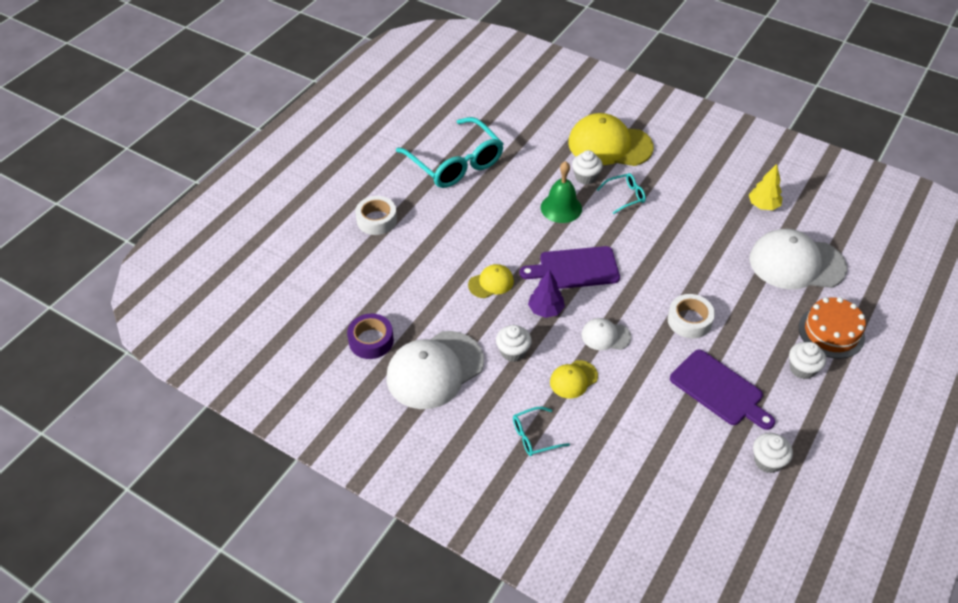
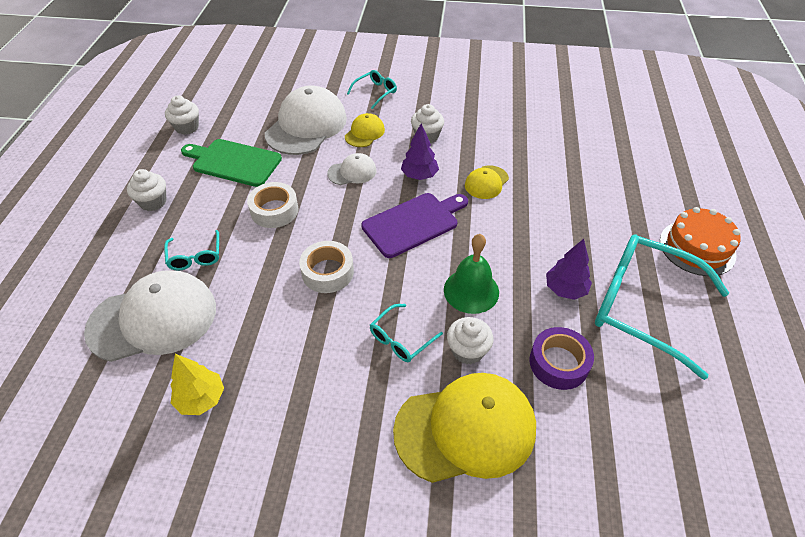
camera: 155 degrees right, 0 degrees up
(371, 341) = (545, 110): purple tape -> purple tape (558, 363)
(376, 220) = (650, 203): white tape -> white tape (327, 272)
(435, 370) = (479, 107): white cap -> white cap (306, 126)
(496, 188) = (565, 289): none -> purple tree
(719, 390) = (234, 162): purple cutting board -> green cutting board
(763, 301) = (195, 257): none -> turquoise glasses
(831, 332) = (117, 247): orange cake -> orange cake (697, 248)

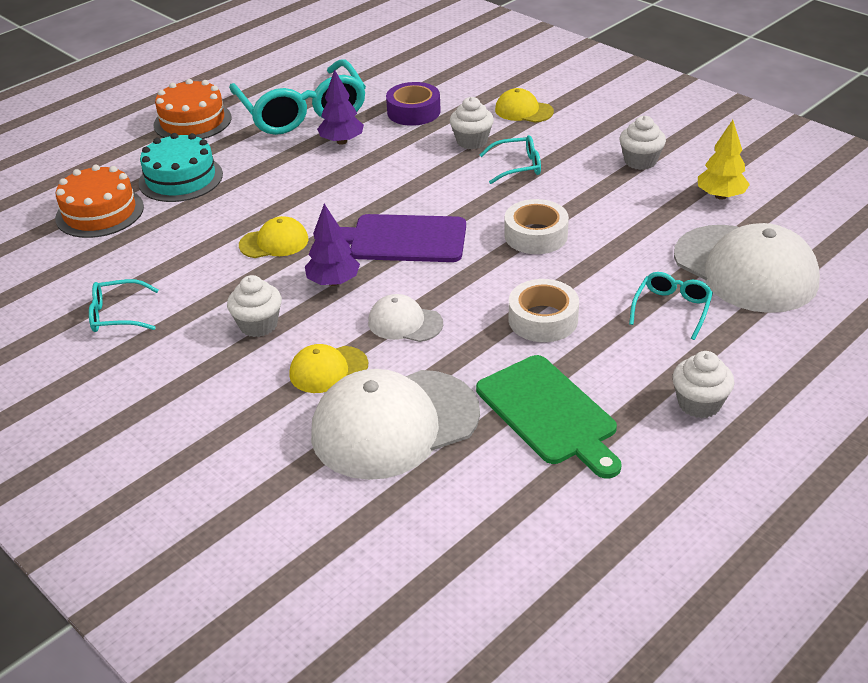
camera: 140 degrees left, 10 degrees down
(153, 319) = (745, 269): white cap -> white cap turned 150 degrees counterclockwise
(187, 127) = (586, 523): white cupcake -> white cupcake (640, 161)
(375, 92) = (229, 433): turquoise glasses -> turquoise glasses (117, 315)
(465, 429) = (523, 111): yellow cap -> yellow cap, size x0.49
(471, 291) = (419, 170): green bell -> none
(612, 151) = (100, 212): none -> orange cake
(613, 196) = (181, 178): none -> turquoise cake

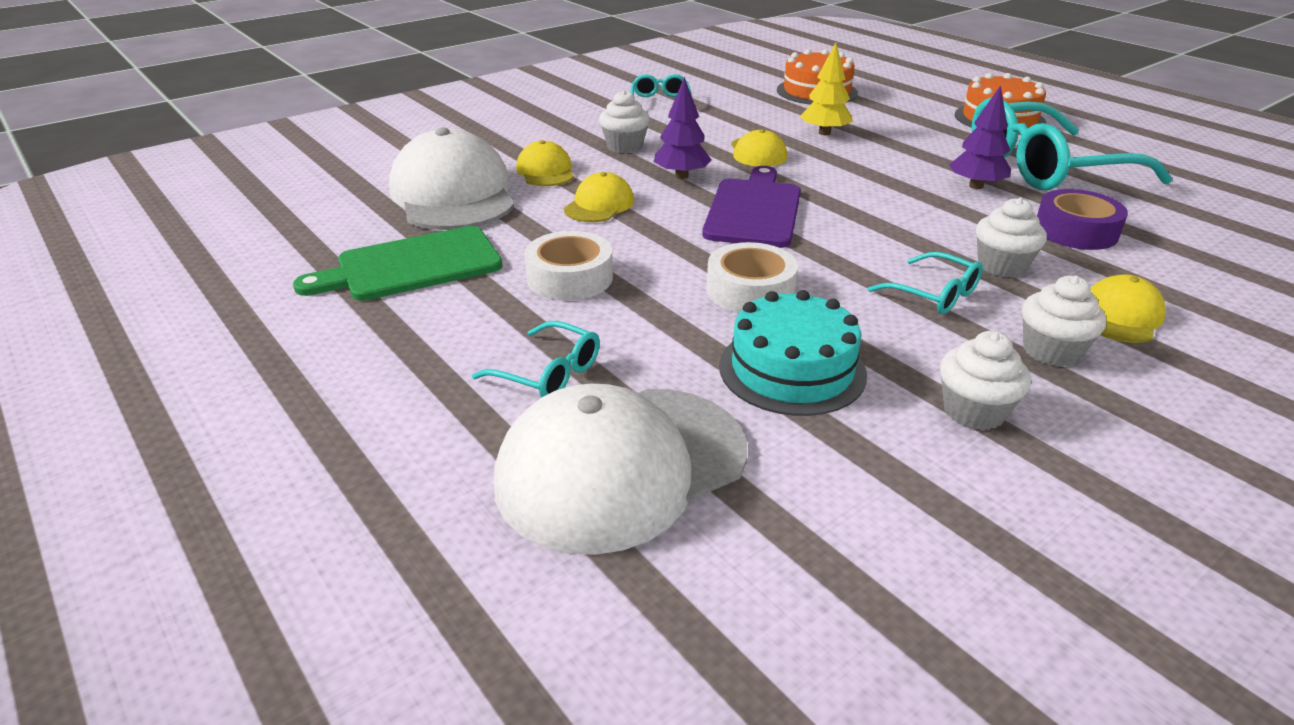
camera: 95 degrees right, 5 degrees down
(181, 178) = (878, 116): turquoise cake -> turquoise cake (792, 369)
(405, 323) = (599, 205): white cap -> yellow cap
(517, 166) = (934, 294): turquoise glasses -> turquoise glasses turned 45 degrees counterclockwise
(699, 404) = (355, 361): white cupcake -> white cupcake (1051, 351)
(720, 196) = (857, 487): yellow tree -> yellow tree (824, 133)

